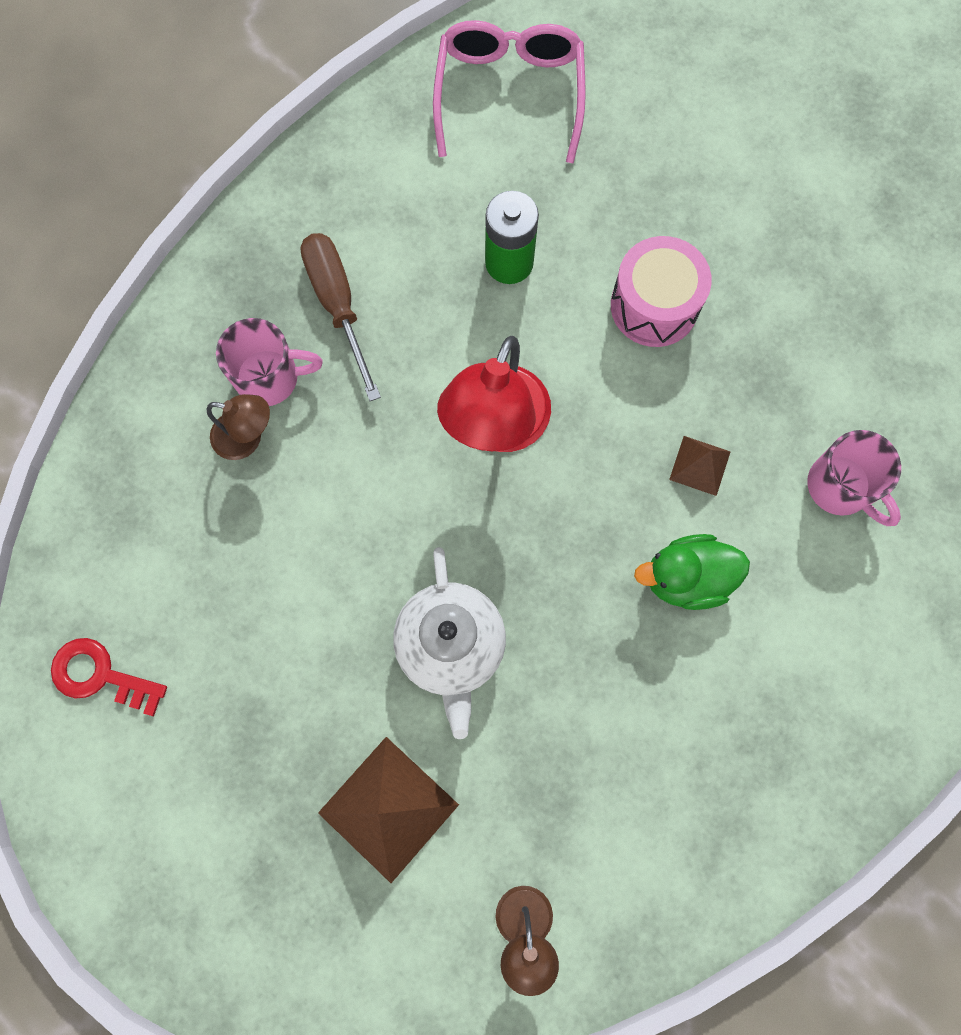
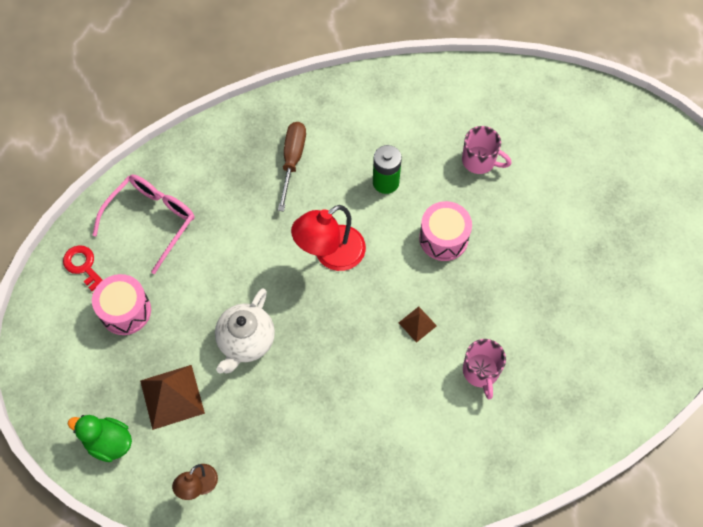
camera: 30 degrees right, 10 degrees down
(219, 710) = (125, 311): none -> pink drum
(247, 438) = (213, 199): brown lamp -> none
(269, 378) = (240, 177): pink mug -> pink mug (479, 161)
(509, 93) = (437, 103): pink glasses -> pink glasses (152, 220)
(686, 578) = (376, 372): green duck -> green duck (108, 442)

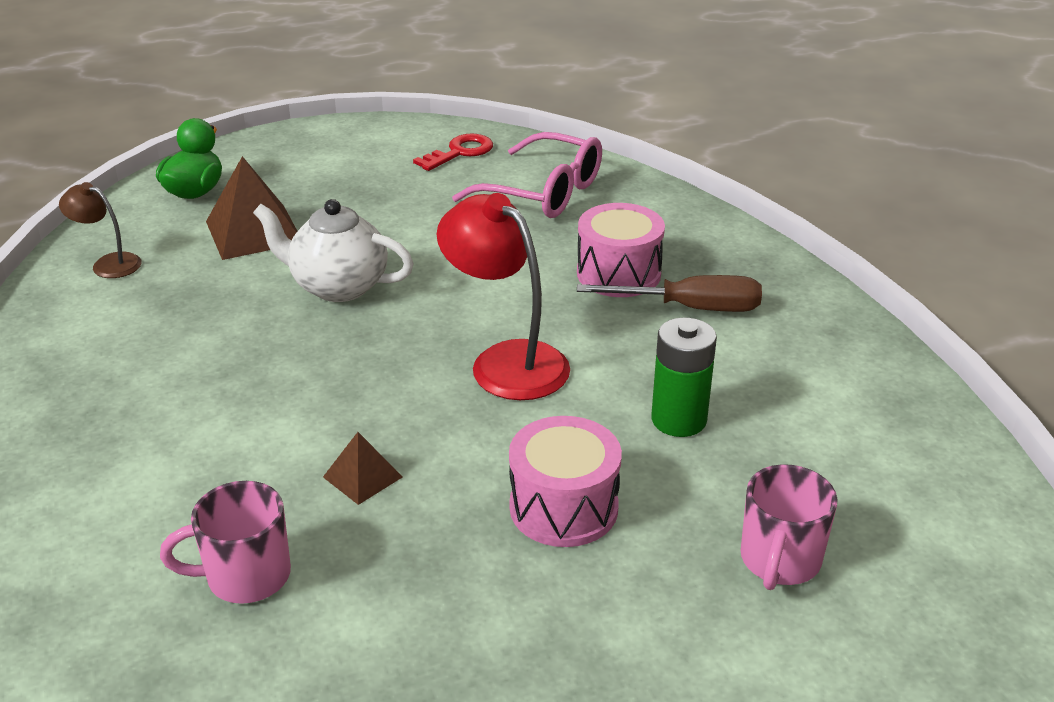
camera: 85 degrees right, 30 degrees down
(125, 311) = (393, 186): pink drum -> pink drum (618, 274)

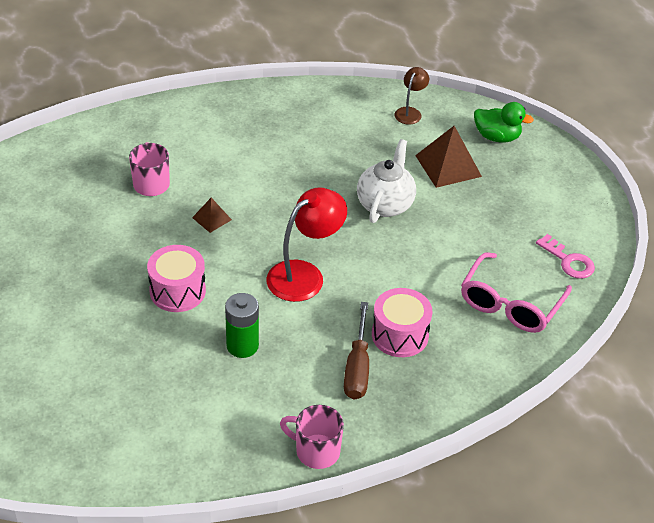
camera: 90 degrees right, 10 degrees up
(459, 152) = (568, 261): red key -> pink key
(779, 561) = (124, 370): pink mug -> pink mug (316, 451)

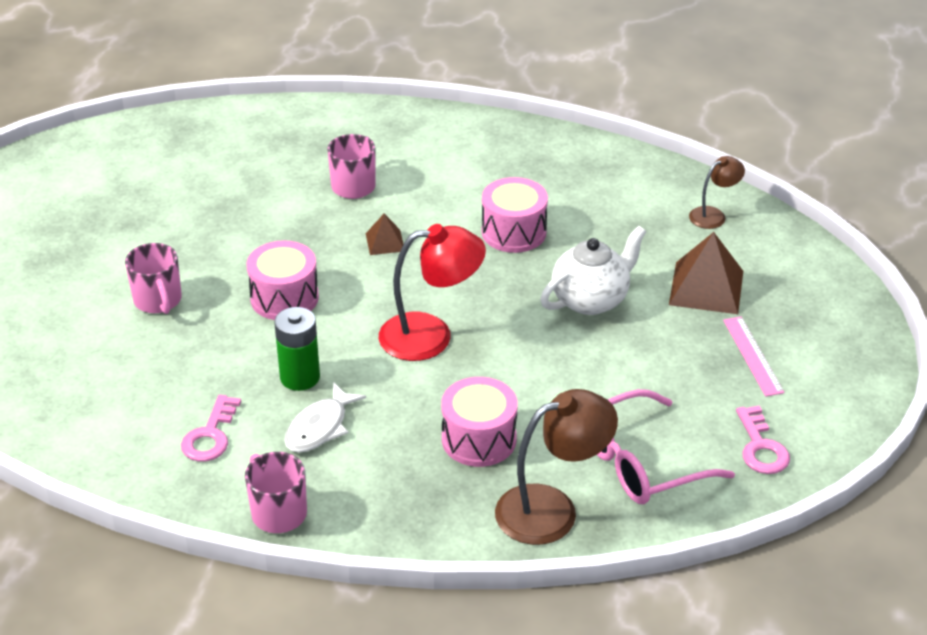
camera: 35 degrees right, 5 degrees down
(84, 334) = (158, 301): none -> pink mug
(218, 418) = (210, 435): none -> pink key
(289, 376) = (320, 427): none -> white fish
(293, 175) = (514, 232): none -> pink drum
(357, 367) = (400, 451): brown screwdriver -> none
(485, 361) = (552, 509): none -> brown lamp
(497, 137) = (799, 279): green duck -> none
(513, 201) = (752, 356): none -> pink ruler

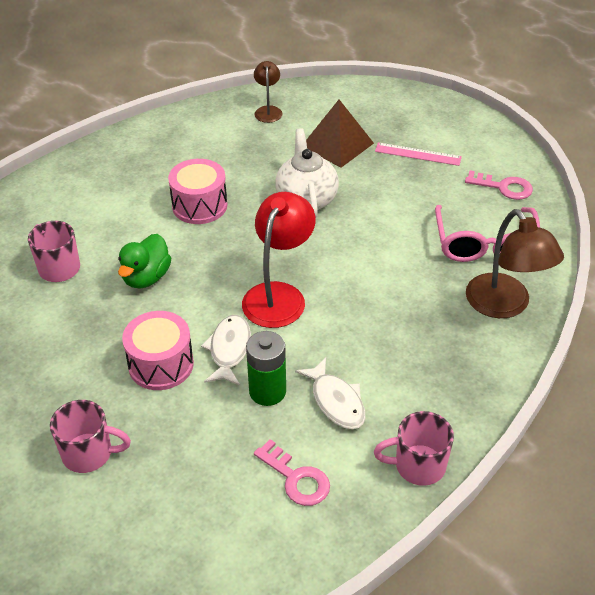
camera: 60 degrees left, 5 degrees up
(333, 332) = (229, 350): none -> white fish
(385, 242) = (146, 277): brown pyramid -> green duck
(479, 439) = (410, 314): pink drum -> none
(552, 509) = (504, 305): brown lamp -> brown lamp turned 150 degrees clockwise

